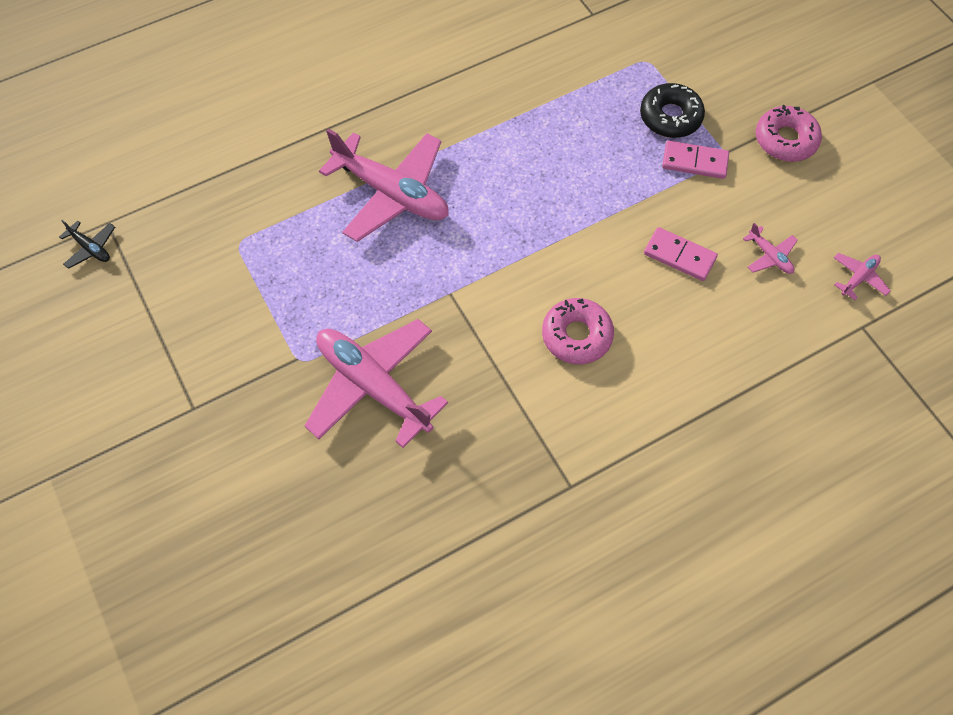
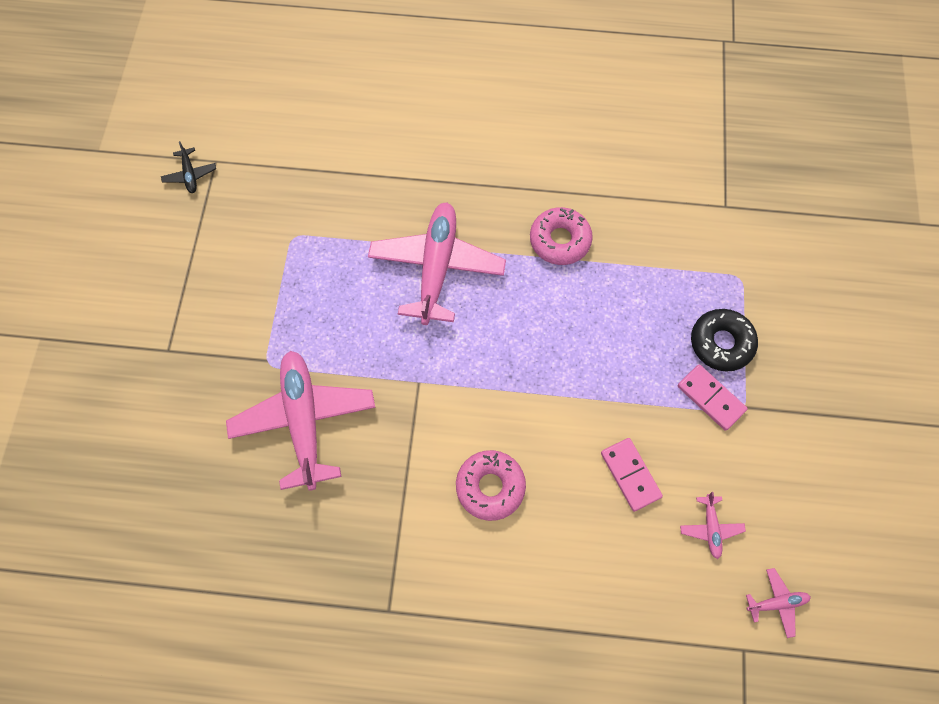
camera: 35 degrees right, 5 degrees up
(391, 193) = (437, 267): pink plane -> pink plane turned 150 degrees counterclockwise
(785, 140) = (811, 430): pink donut -> pink donut (560, 240)

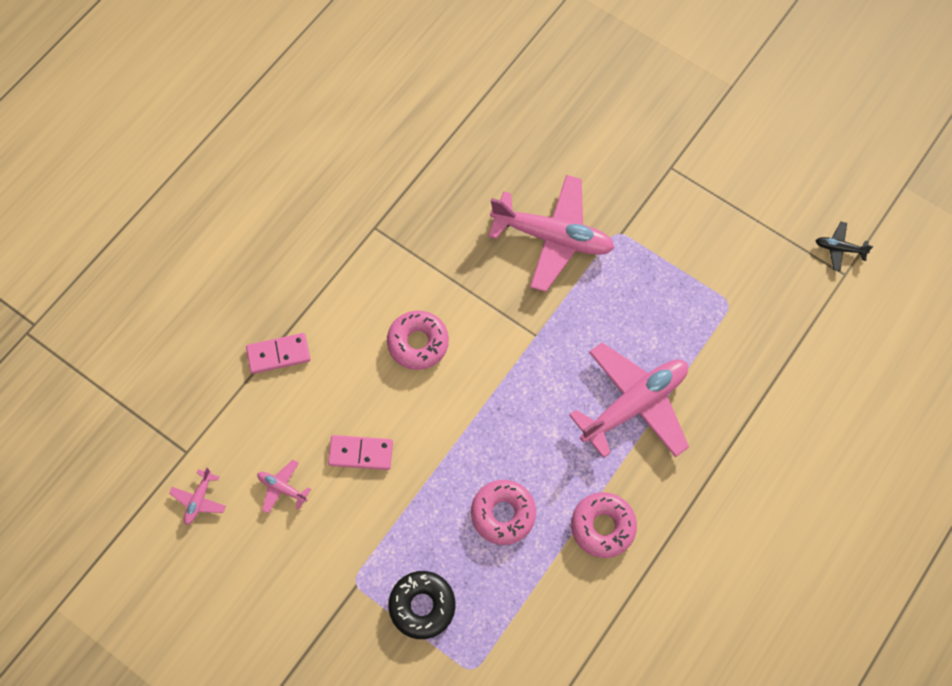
camera: 120 degrees right, 0 degrees up
(437, 267) = (634, 405): pink plane -> pink plane turned 75 degrees counterclockwise
(601, 321) = (503, 514): none -> pink donut
(711, 398) = (381, 562): pink domino -> pink domino (278, 354)

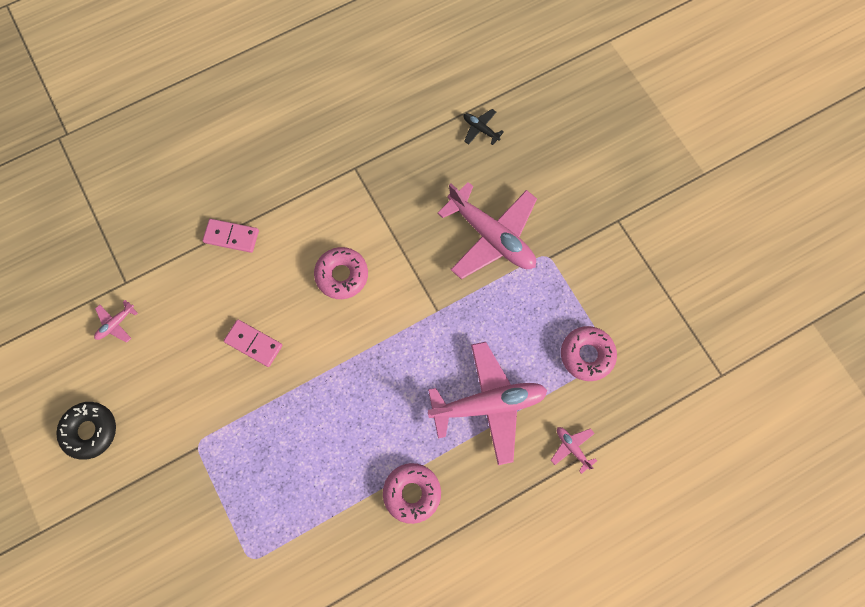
camera: 25 degrees right, 5 degrees up
(282, 488) = (181, 343): pink plane -> pink plane (572, 448)
(422, 606) = (238, 488): black donut -> black donut (90, 431)
(503, 514) = (338, 444): pink donut -> pink donut (587, 355)
(839, 248) = (728, 351): black plane -> black plane (480, 129)

